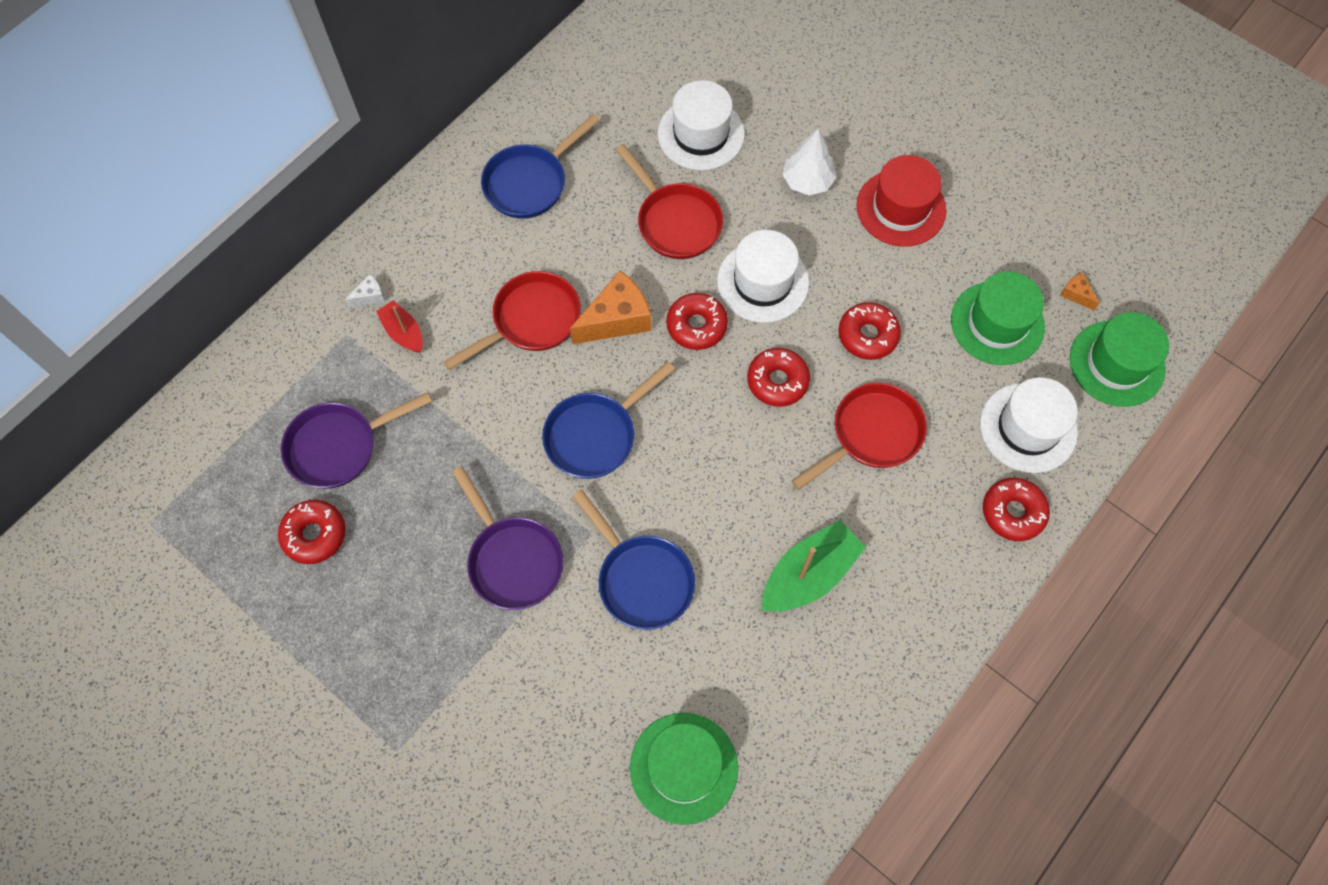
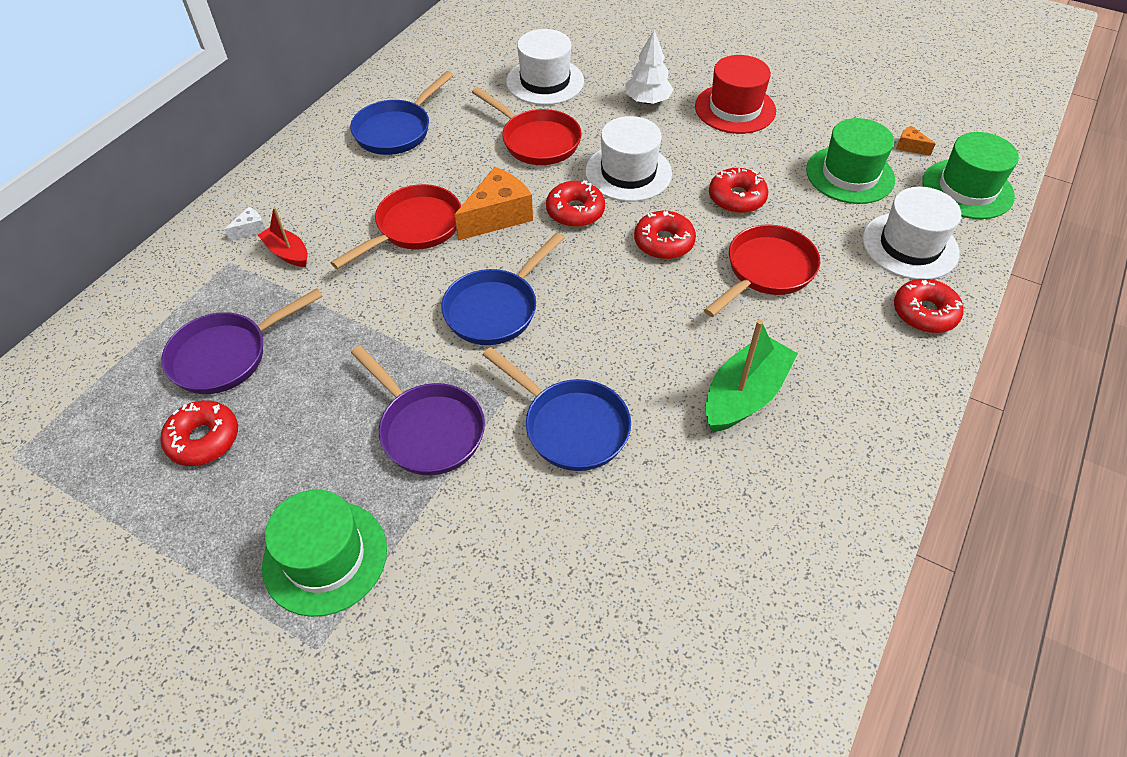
camera: 10 degrees left, 15 degrees down
(683, 767) = (663, 606): green hat -> green hat (325, 557)

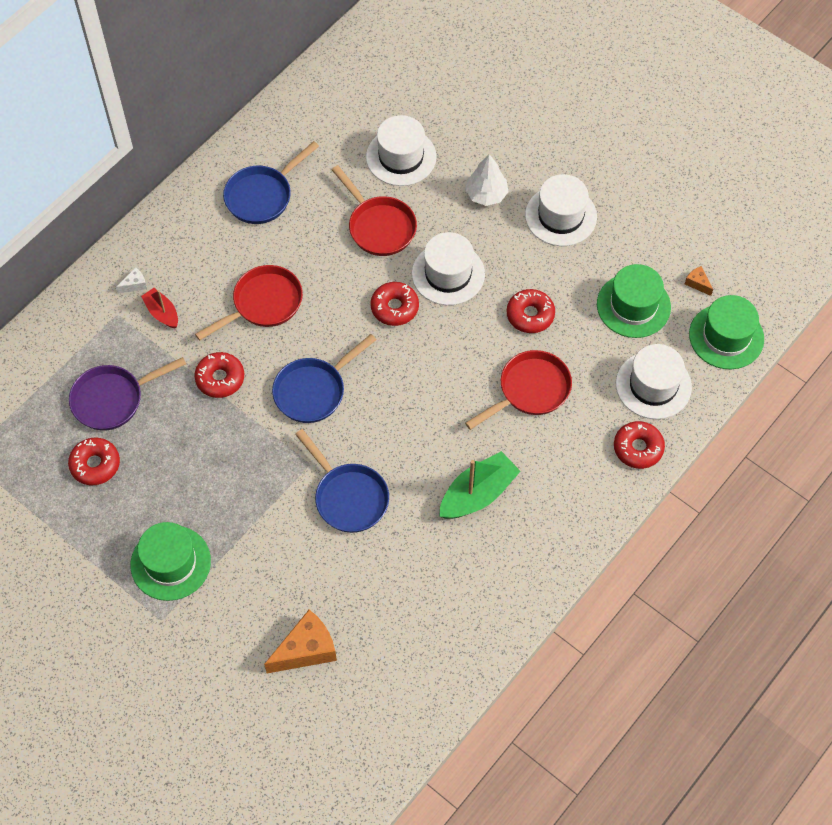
camera: 10 degrees right, 10 degrees up
(428, 429) = (249, 483): purple pan -> none
(497, 216) = (331, 302): orange cheese -> orange cheese (306, 650)
(663, 242) = (457, 350): red donut -> red donut (220, 378)
(735, 108) = (560, 216): red hat -> white hat

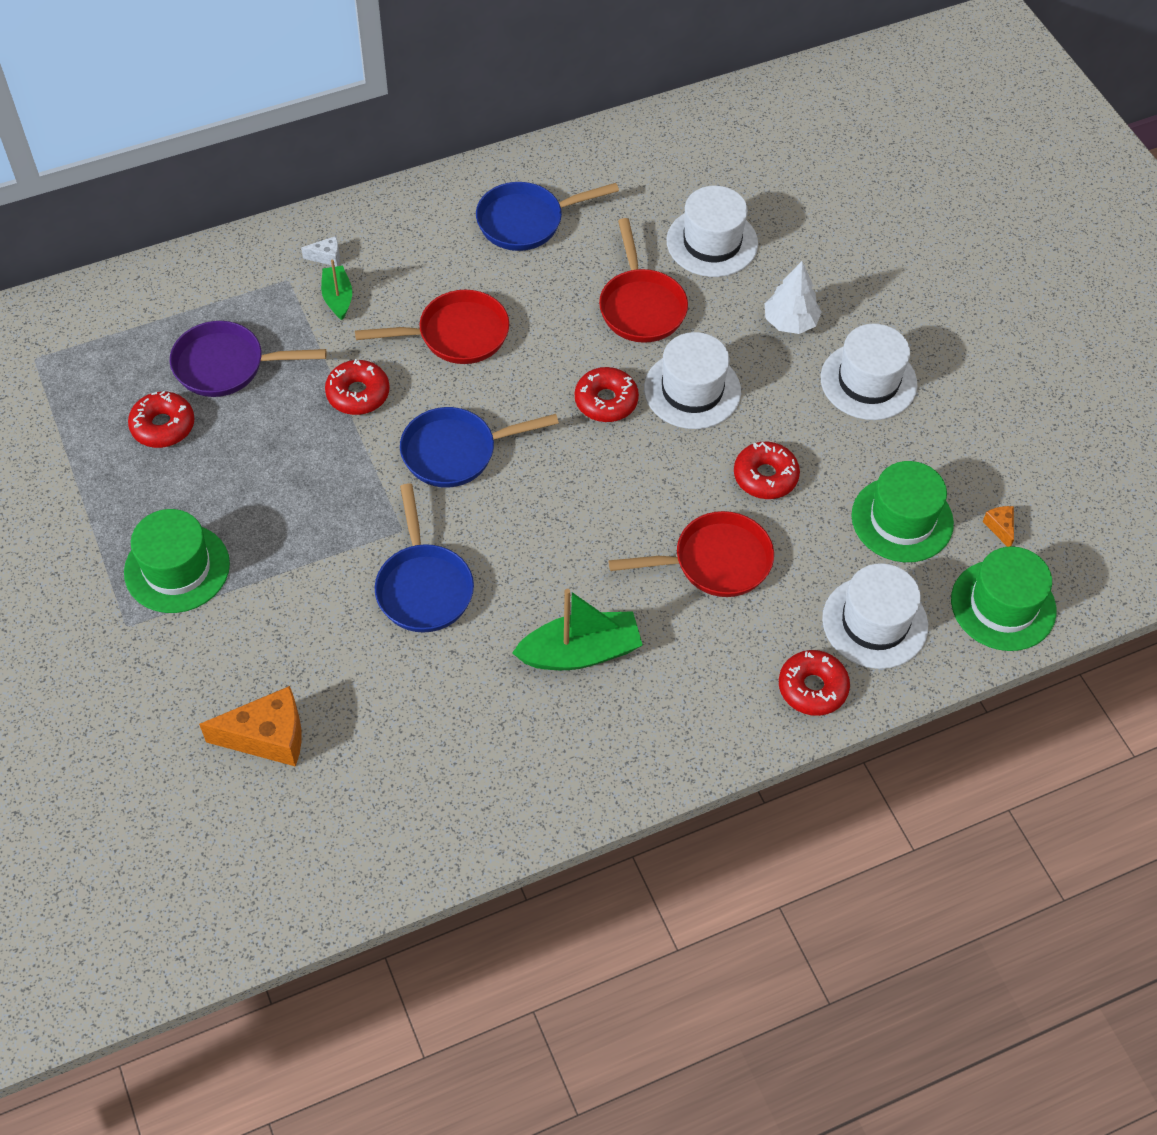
camera: 25 degrees right, 5 degrees down
(162, 313) = (338, 298): red boat -> green boat

